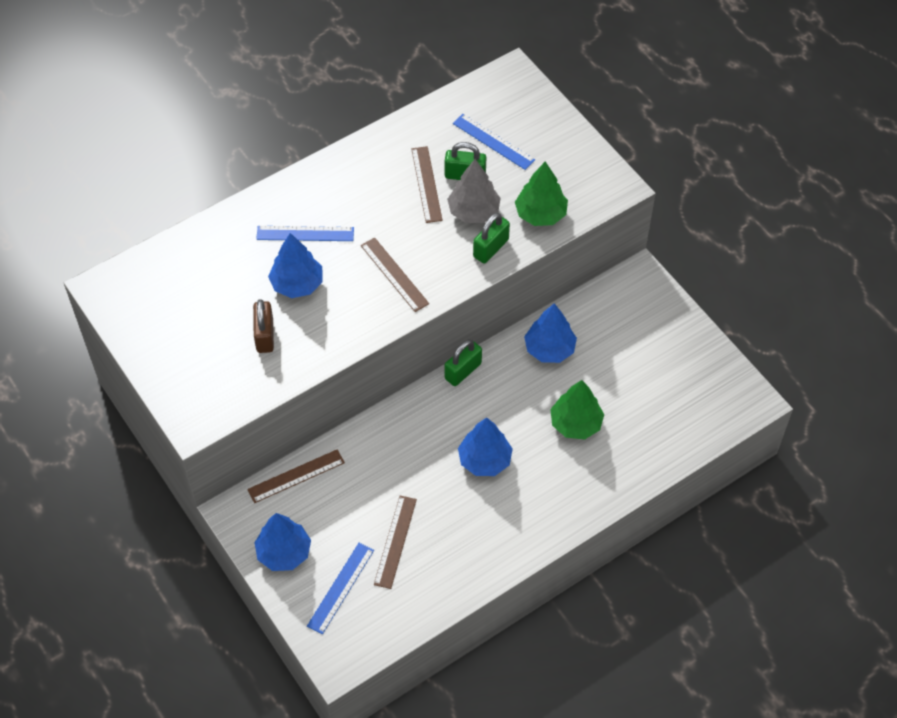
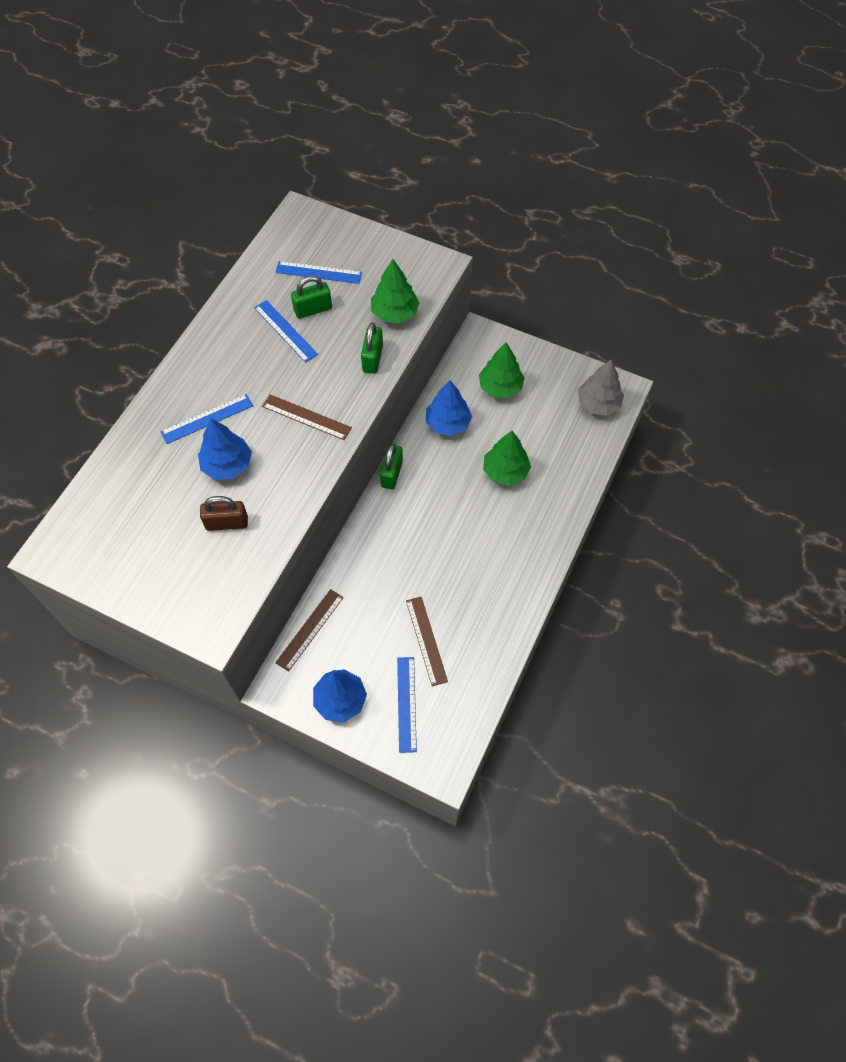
camera: 30 degrees left, 5 degrees up
(265, 335) = (227, 523): brown padlock -> brown padlock turned 60 degrees counterclockwise
(426, 184) = (285, 331): brown ruler -> blue ruler
(473, 211) = (339, 335): grey tree -> grey tree (598, 404)
(485, 460) = (454, 536): blue tree -> none
(626, 338) = (500, 387): none -> green tree

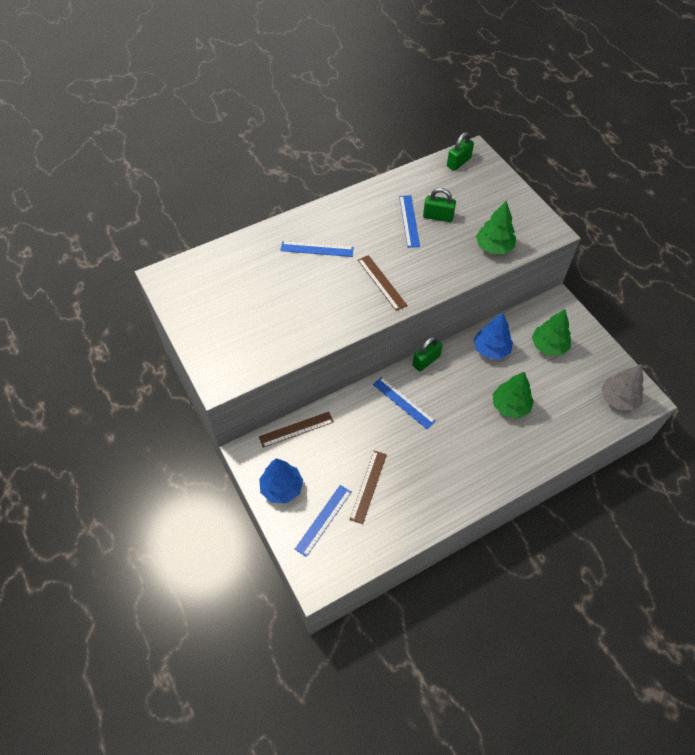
camera: 35 degrees right, 5 degrees down
(227, 465) = (308, 284): blue tree -> none
(227, 523) = (280, 320): brown padlock -> none
(318, 272) = (459, 195): blue ruler -> blue ruler (403, 402)
(372, 358) = (455, 268): green padlock -> green padlock (458, 162)

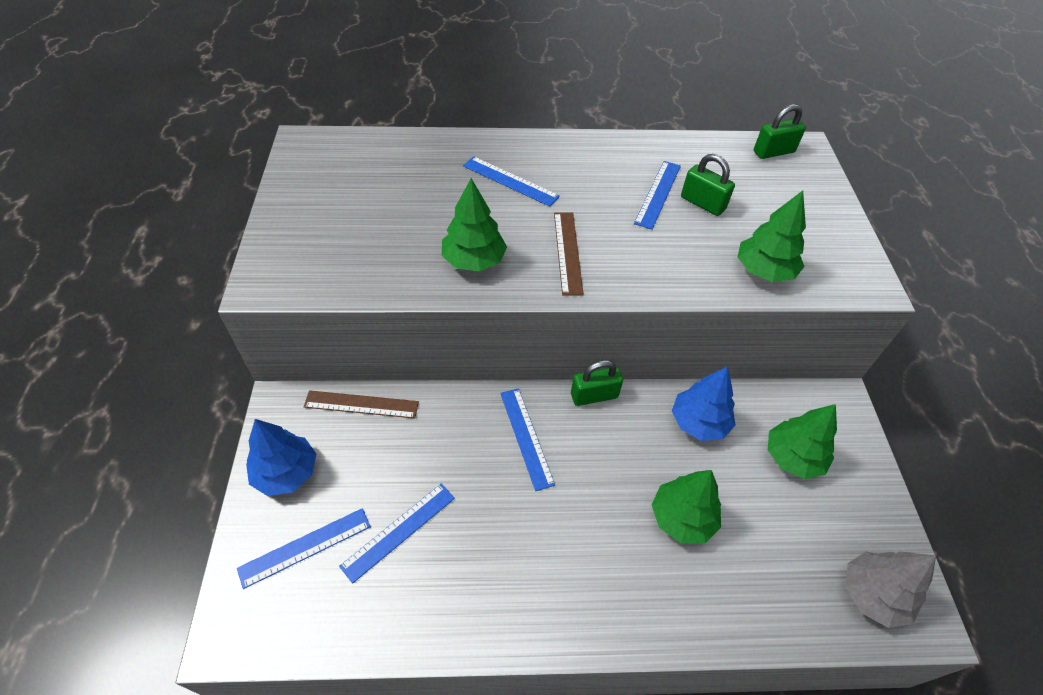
camera: 25 degrees right, 5 degrees down
(332, 311) = (474, 260): none -> green tree
(368, 486) = (399, 531): brown ruler -> blue ruler

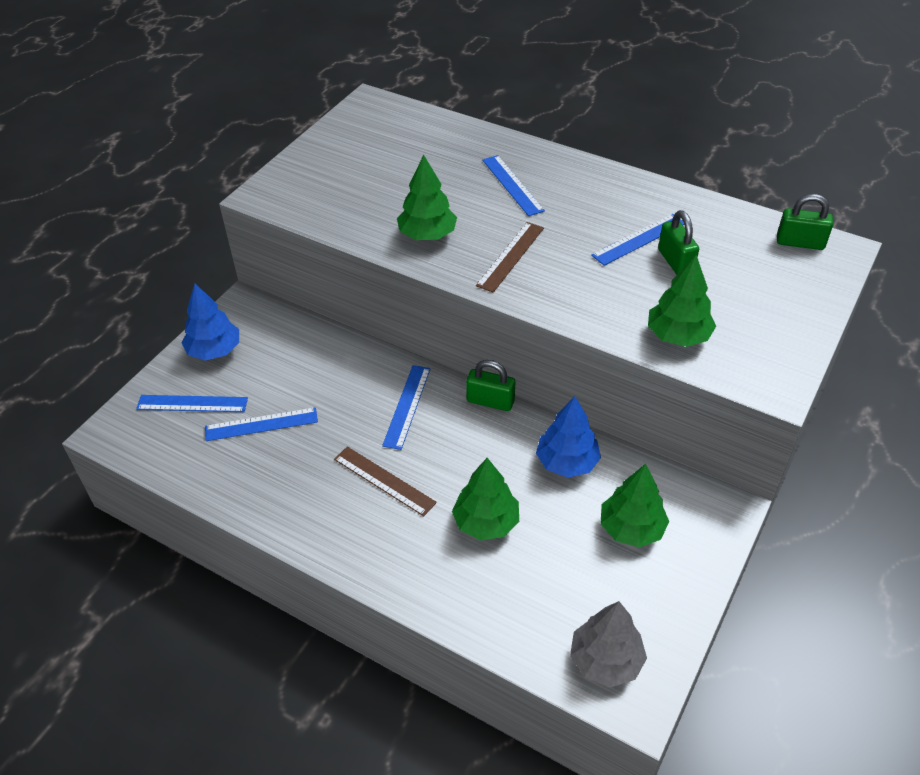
camera: 35 degrees right, 5 degrees down
(361, 404) = (300, 328): brown ruler -> brown ruler (384, 481)

